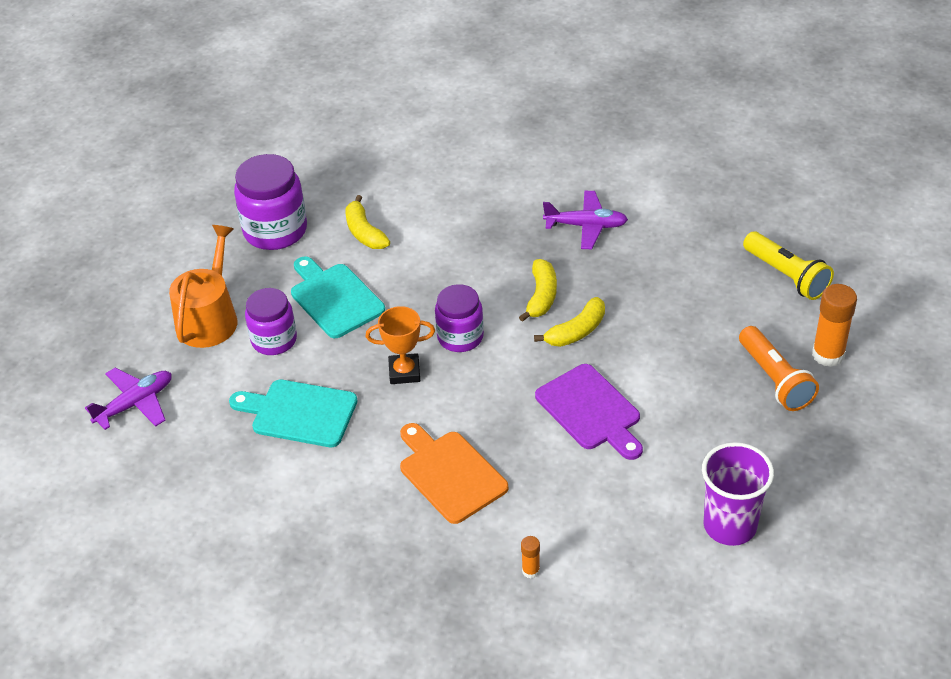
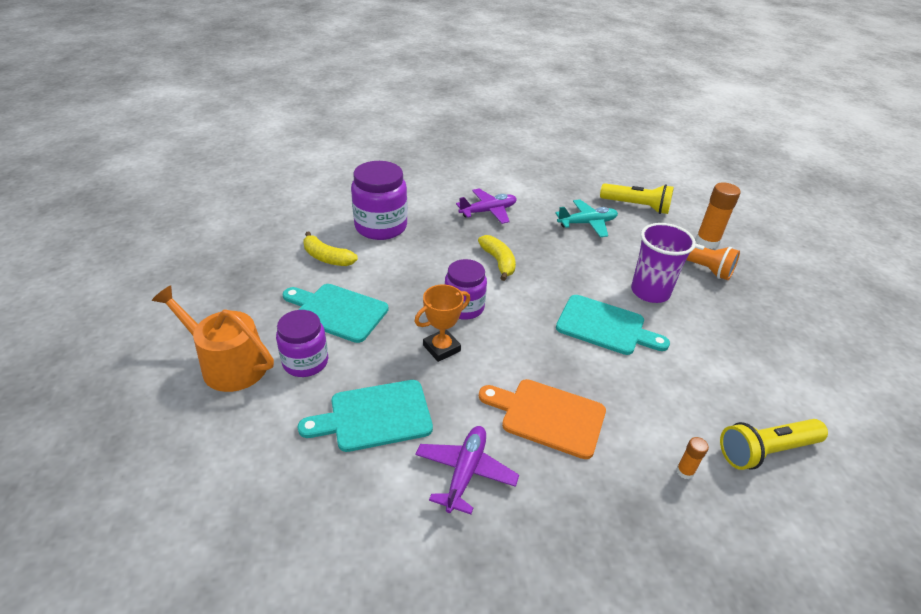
camera: 35 degrees left, 5 degrees down
(135, 404) = (193, 474): purple plane -> purple plane (465, 472)
(209, 318) = (228, 364): orange watering can -> orange watering can turned 45 degrees counterclockwise
(275, 230) = (247, 277): purple jar -> purple jar (381, 227)
(576, 331) = (544, 277): yellow banana -> none
(591, 411) = (605, 326): purple cutting board -> turquoise cutting board
(629, 588) = (765, 451): none -> yellow flashlight
(694, 280) = (587, 223): none -> turquoise plane
(730, 526) = (774, 371): purple cup -> purple cup (650, 292)

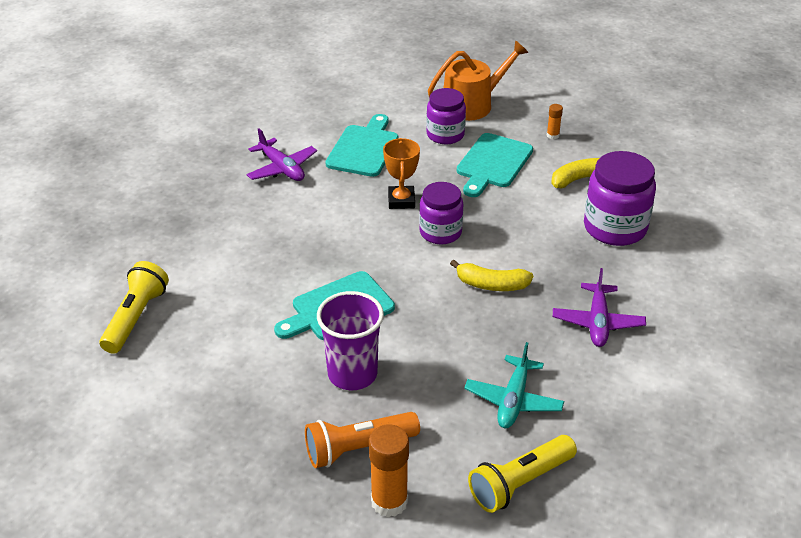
camera: 125 degrees right, 0 degrees up
(337, 311) = (493, 163): turquoise cutting board -> turquoise cutting board turned 150 degrees clockwise
(547, 416) = (284, 223): orange cutting board -> none
(685, 471) = (173, 263): orange glue stick -> orange glue stick (552, 135)

